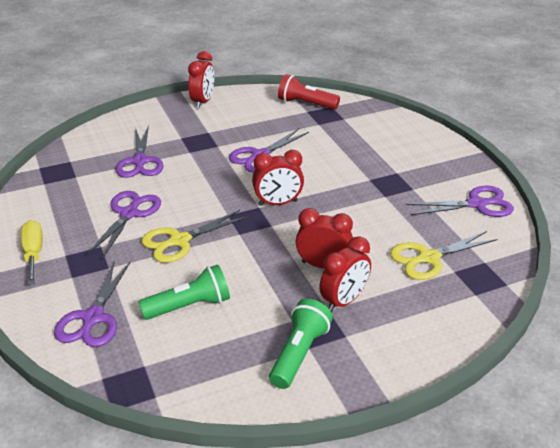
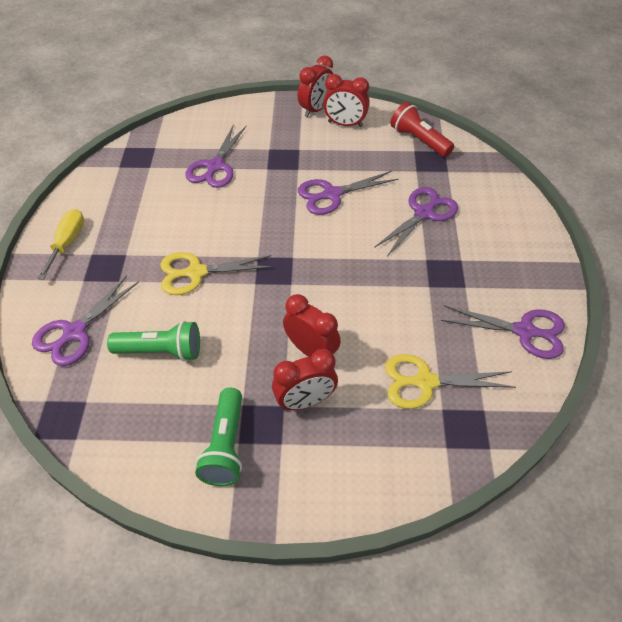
camera: 25 degrees right, 15 degrees up
(129, 214) = (170, 226): purple scissors -> purple scissors (424, 213)
(278, 203) = (314, 259): red clock -> red clock (345, 124)
(299, 353) = (225, 446): green flashlight -> green flashlight turned 135 degrees clockwise

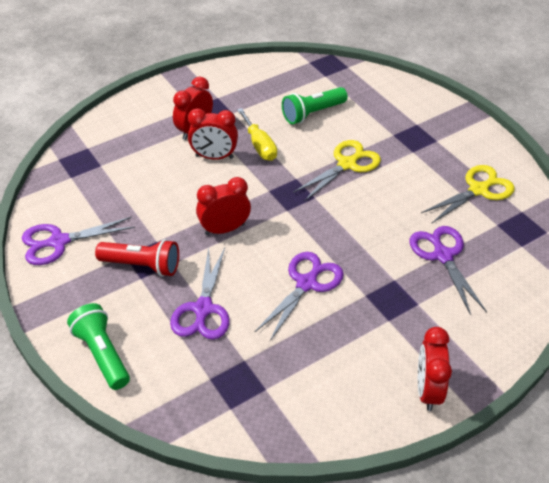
camera: 145 degrees right, 5 degrees down
(67, 243) = (464, 138): yellow screwdriver -> yellow screwdriver (259, 145)
(75, 332) = (378, 98): purple scissors -> none
(225, 446) = (223, 93): green flashlight -> green flashlight (102, 354)
(345, 124) = (374, 385): red clock -> red clock (224, 229)
(419, 140) = (270, 408): red flashlight -> red flashlight (142, 265)
(425, 382) = (121, 175): yellow scissors -> yellow scissors (478, 190)

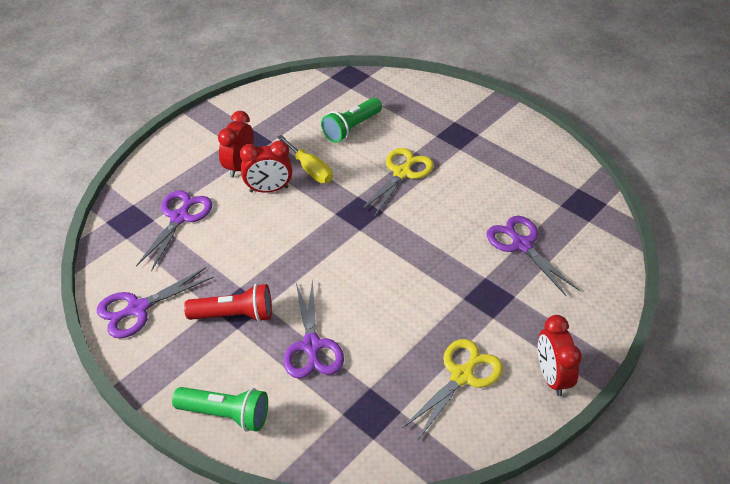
camera: 15 degrees left, 0 degrees up
(102, 354) = (225, 414): green flashlight -> green flashlight turned 150 degrees clockwise
(224, 229) = (305, 261): red clock -> none
(306, 284) = (404, 299): purple scissors -> purple scissors (180, 218)
(478, 190) = (532, 175): yellow scissors -> yellow scissors (462, 376)

